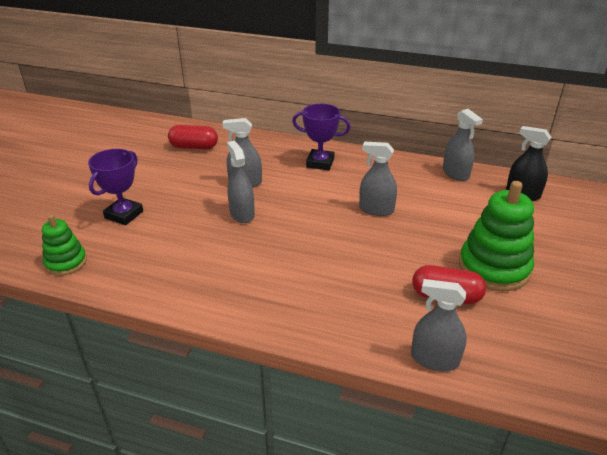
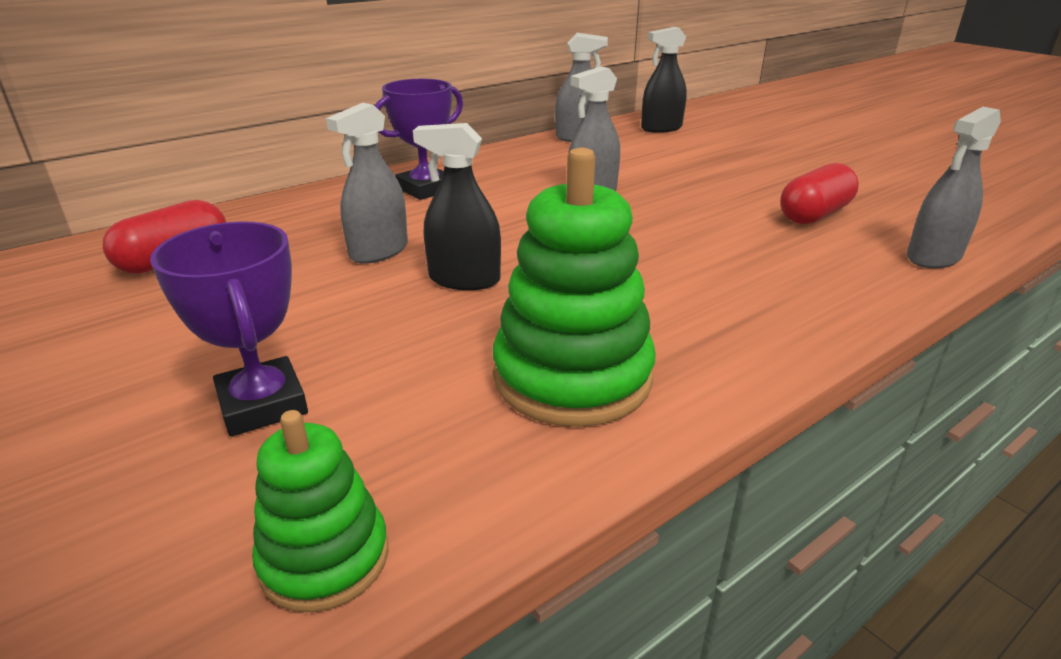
camera: 55 degrees left, 5 degrees down
(242, 214) = (464, 279): grey spray bottle -> black spray bottle
(494, 268) = (781, 179): green stacking toy -> green stacking toy (572, 377)

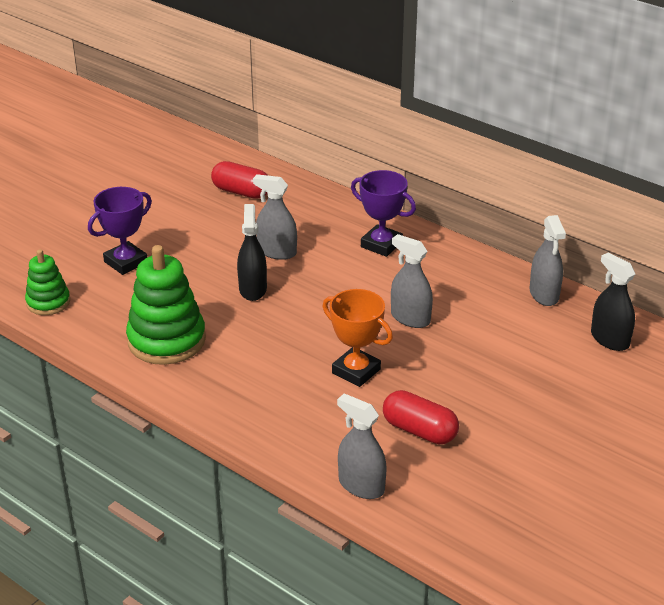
camera: 75 degrees right, 5 degrees up
(694, 233) = (356, 371): none -> orange trophy

